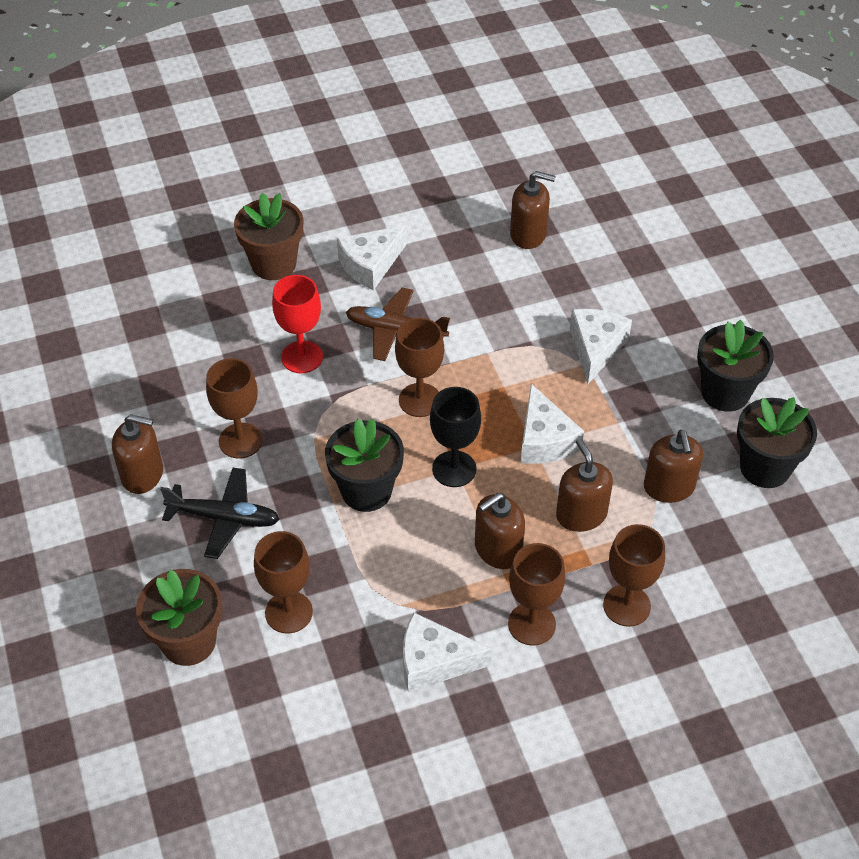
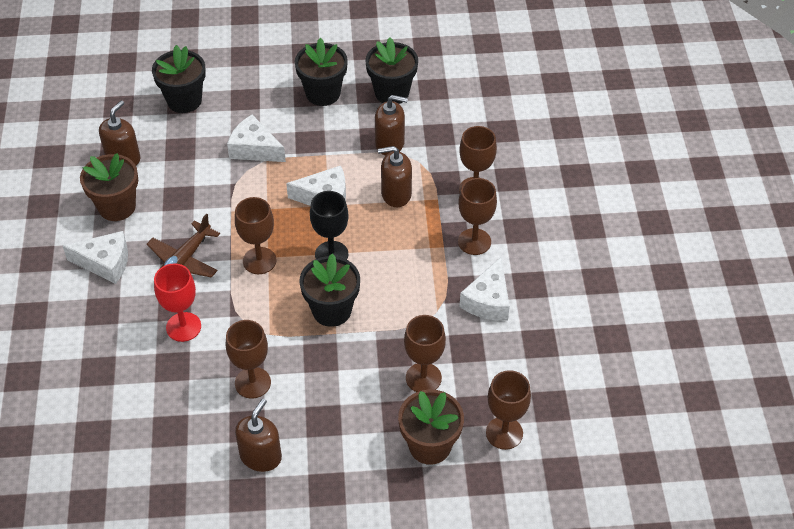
camera: 75 degrees left, 0 degrees up
(224, 518) = (324, 405): black plane -> none
(224, 723) = (504, 433): none -> brown goblet
(273, 264) = (70, 328): brown flower pot -> brown flower pot (117, 207)
(370, 265) = (105, 263): white cheese -> white cheese turned 60 degrees counterclockwise
(498, 549) = (409, 246): brown soap dispenser -> none
(645, 261) = (184, 100): none -> black flower pot

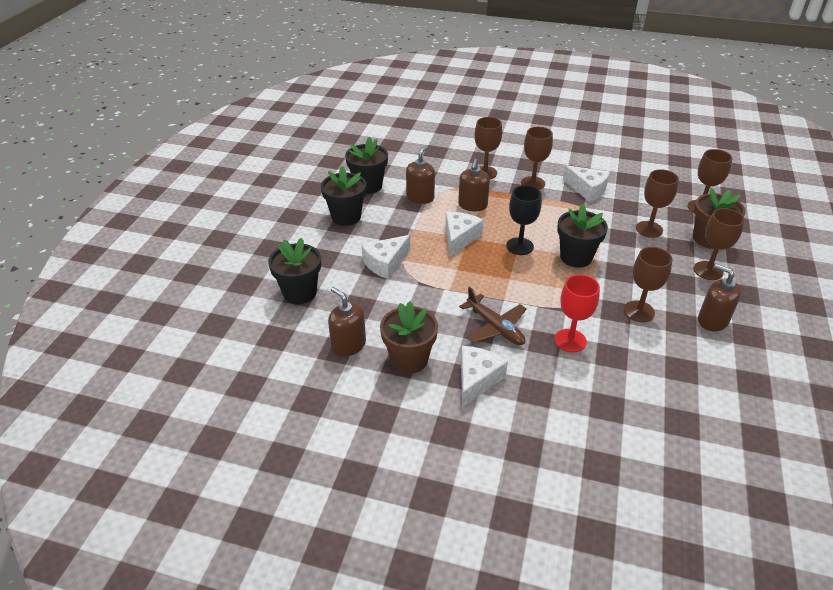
camera: 70 degrees left, 10 degrees down
(259, 261) = (512, 284): brown goblet -> brown goblet (708, 271)

